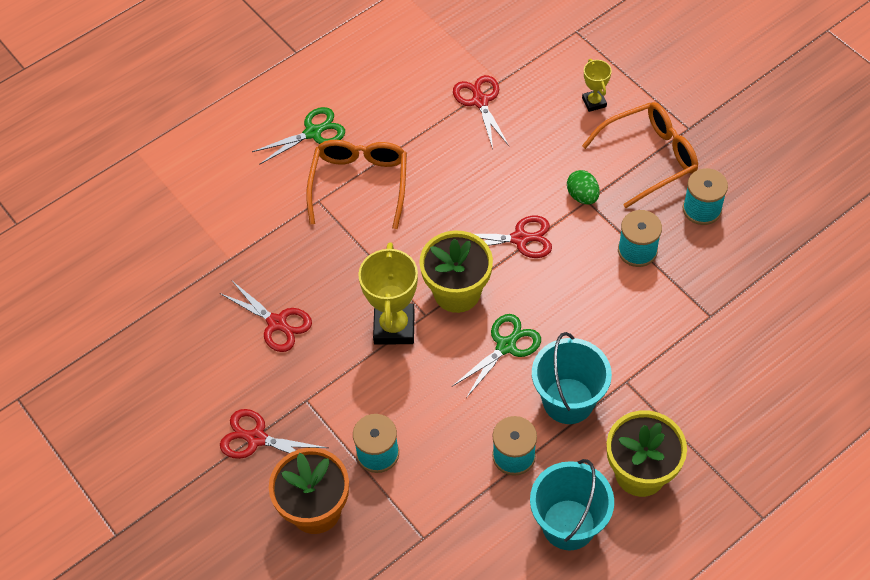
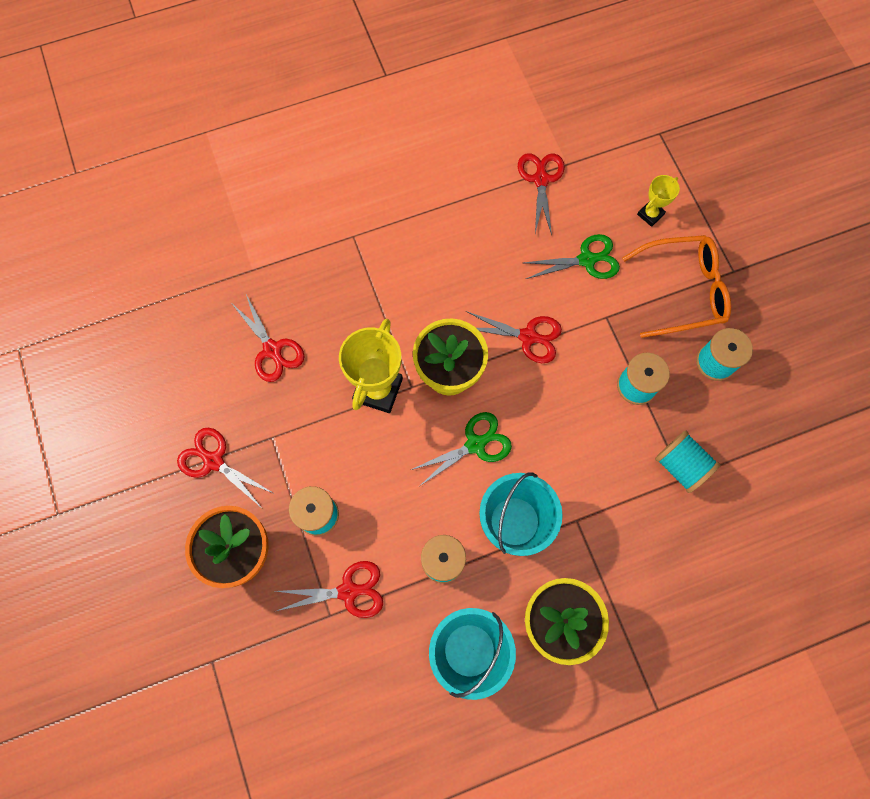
camera: 15 degrees right, 15 degrees up
(313, 133) = (372, 164): green scissors -> green scissors (586, 260)
(359, 184) = (397, 231): orange glasses -> none
(433, 511) = (348, 591): none -> red scissors
(582, 196) = (604, 311): green egg -> none
(594, 102) = (650, 214): yellow trophy -> yellow trophy turned 45 degrees clockwise
(703, 305) = (680, 465): none -> turquoise spool

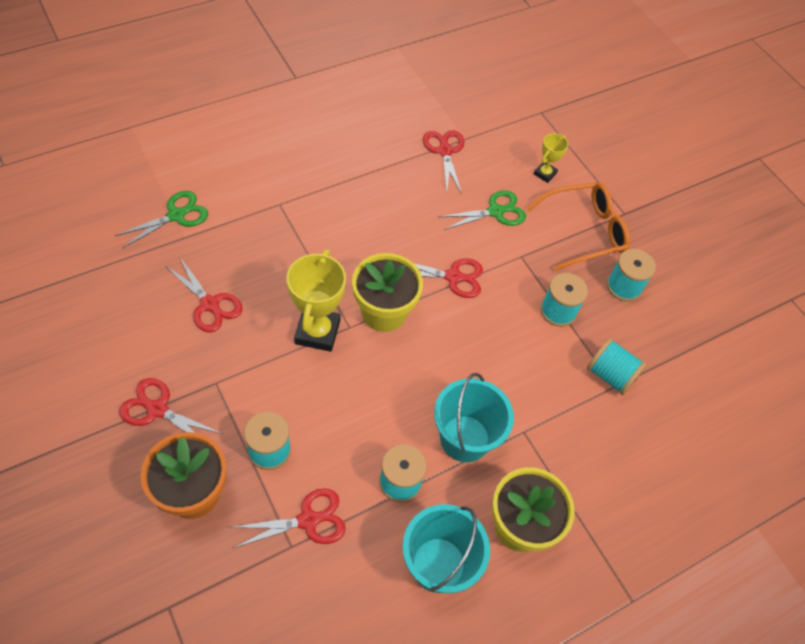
camera: 15 degrees left, 15 degrees down
(475, 444) = (417, 372): green scissors -> green scissors (176, 215)

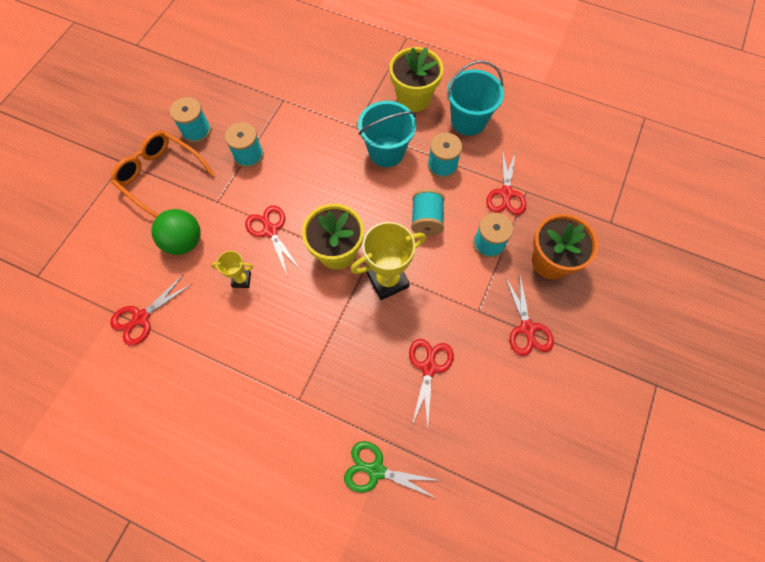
camera: 120 degrees left, 10 degrees up
(308, 520) = (506, 193): red scissors -> red scissors turned 120 degrees counterclockwise
(495, 212) = (184, 241): green scissors -> green ball
(545, 173) = (115, 232): yellow trophy -> yellow trophy (241, 280)
(610, 375) = (277, 105): turquoise spool -> turquoise spool (426, 220)

